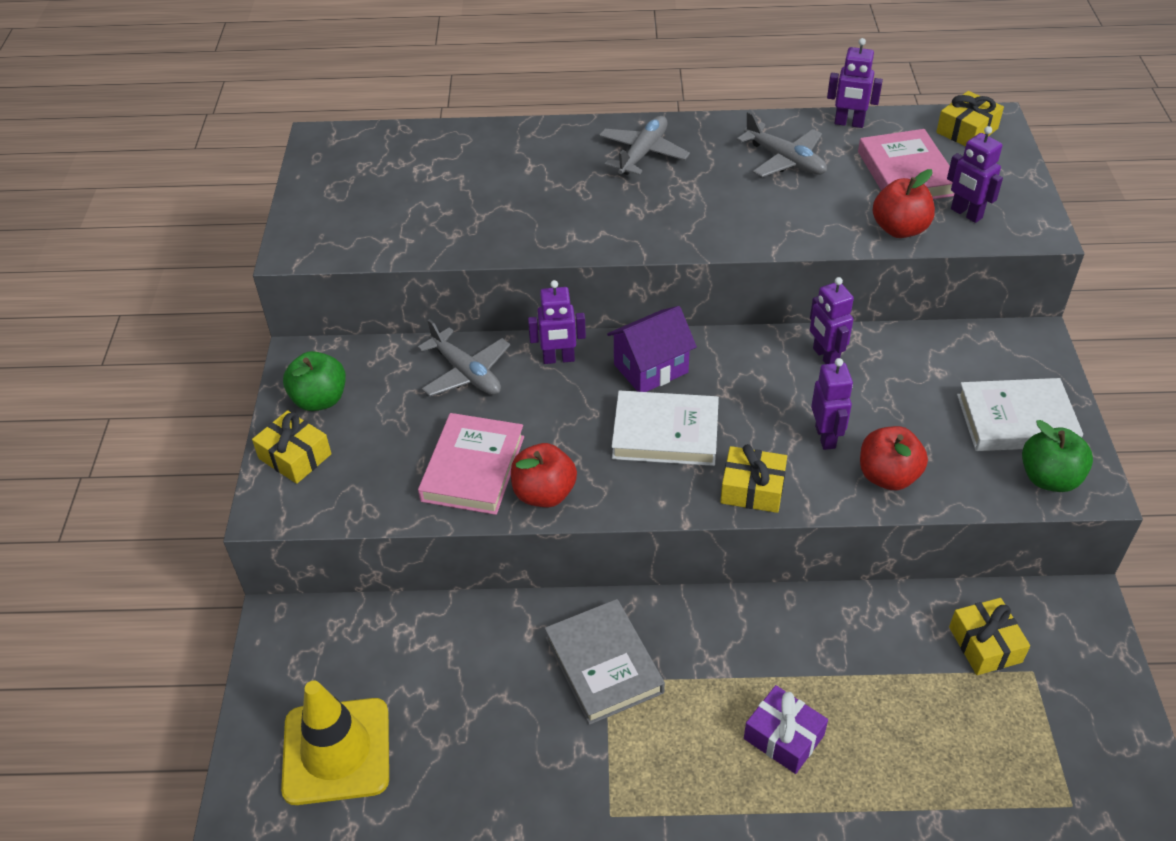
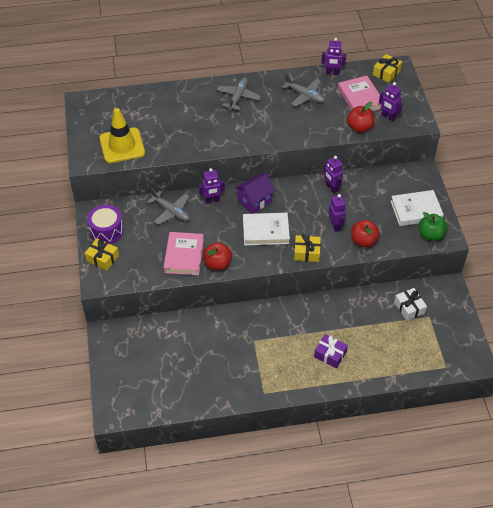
camera: 10 degrees left, 5 degrees up
(320, 399) = (106, 230): green apple -> purple drum
(336, 751) = (145, 382): yellow traffic cone -> yellow traffic cone (122, 145)
(604, 665) = (251, 334): grey book -> none
(985, 644) = (409, 308): yellow gift -> white gift

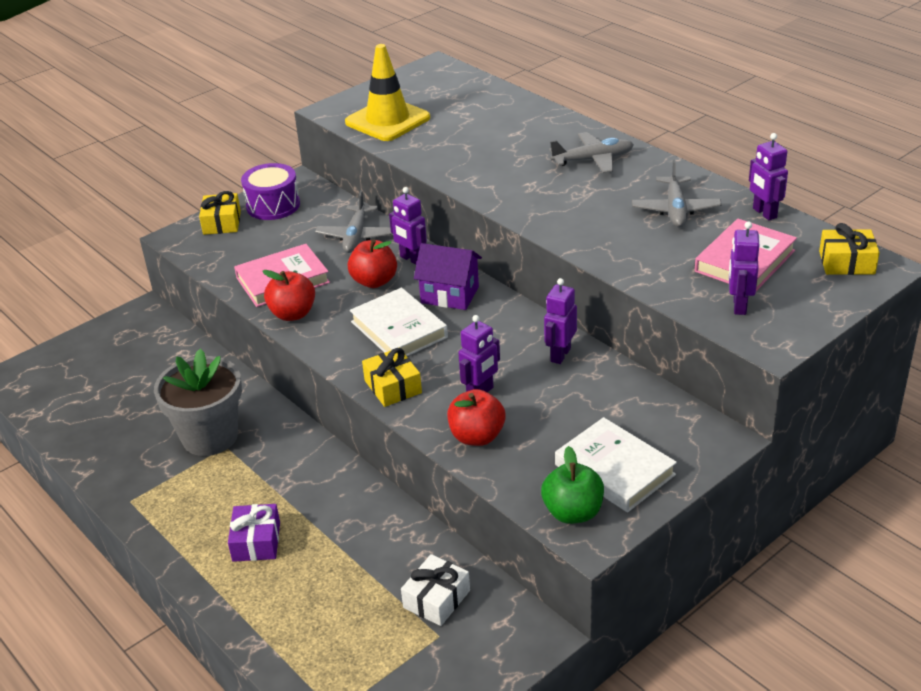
camera: 60 degrees right, 15 degrees down
(241, 344) = (210, 437): none -> grey flower pot
(359, 127) = (673, 287): red apple -> red apple (374, 281)

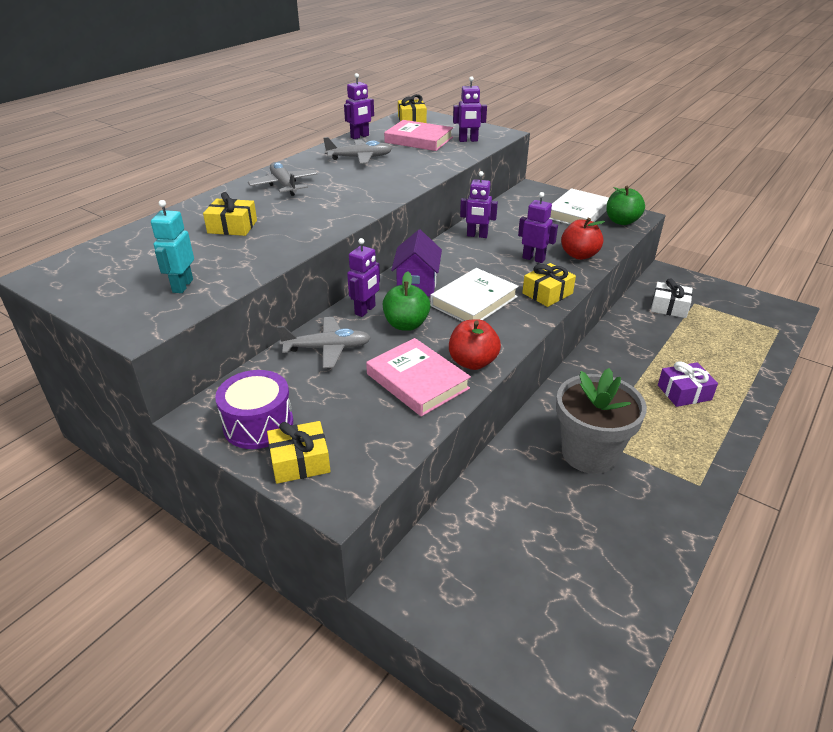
camera: 105 degrees left, 0 degrees up
(374, 281) = (406, 324): red apple -> green apple
(387, 120) = (182, 286): yellow traffic cone -> turquoise robot
(493, 135) = (232, 227): none -> yellow gift

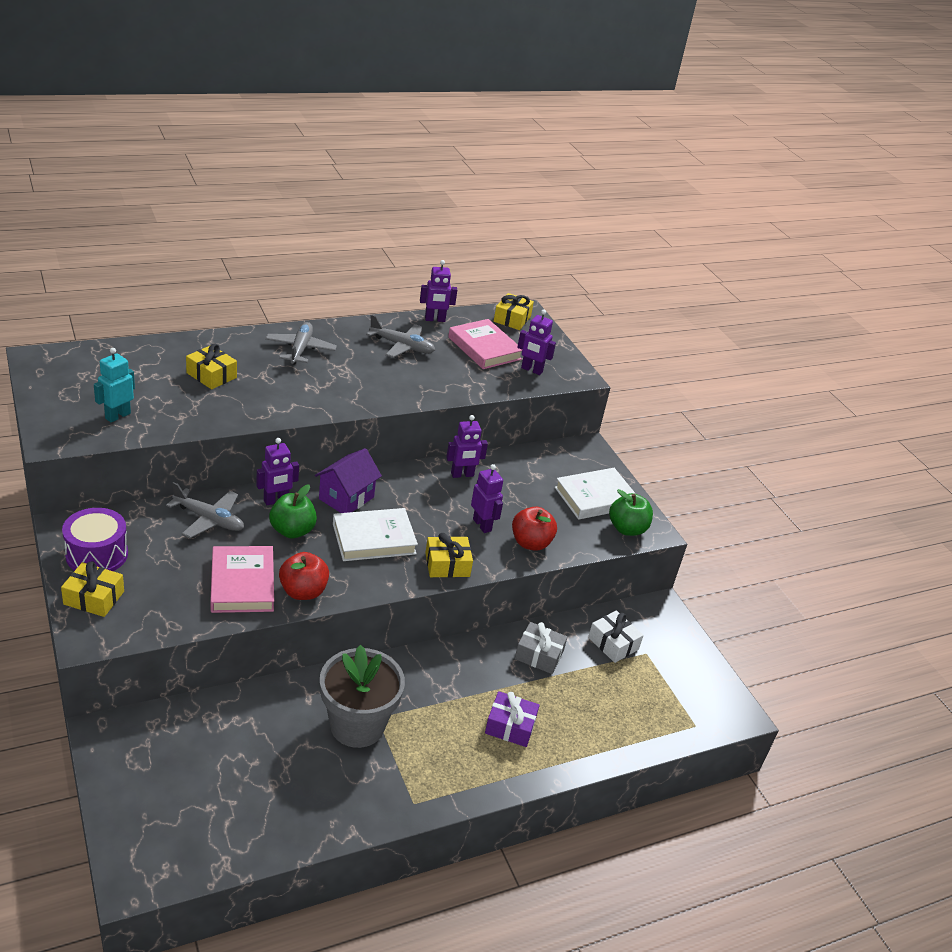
camera: 25 degrees right, 0 degrees up
(477, 235) = (462, 475): purple robot -> purple robot turned 60 degrees counterclockwise
(638, 337) = (539, 655): none -> grey gift

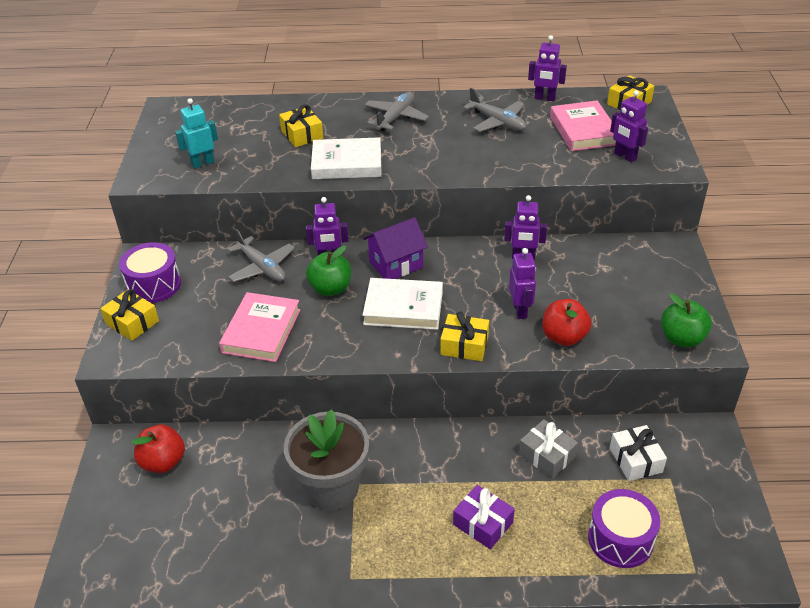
camera: 30 degrees right, 5 degrees up
(303, 591) = (312, 348): red apple -> red apple (163, 462)
(595, 498) = (659, 300): white book -> white book (347, 163)
(628, 712) = (620, 539): none -> purple drum

